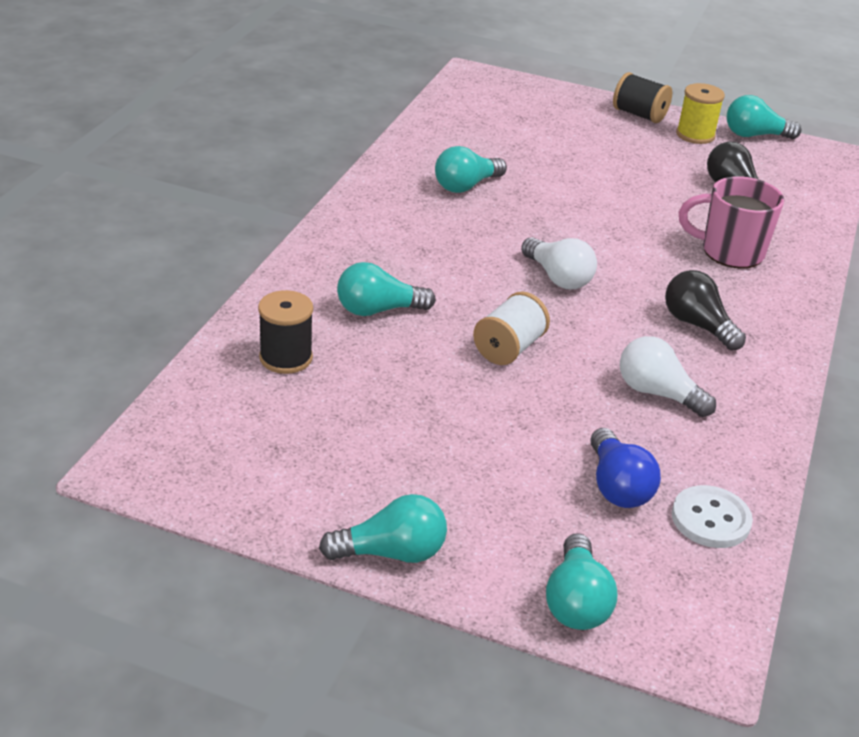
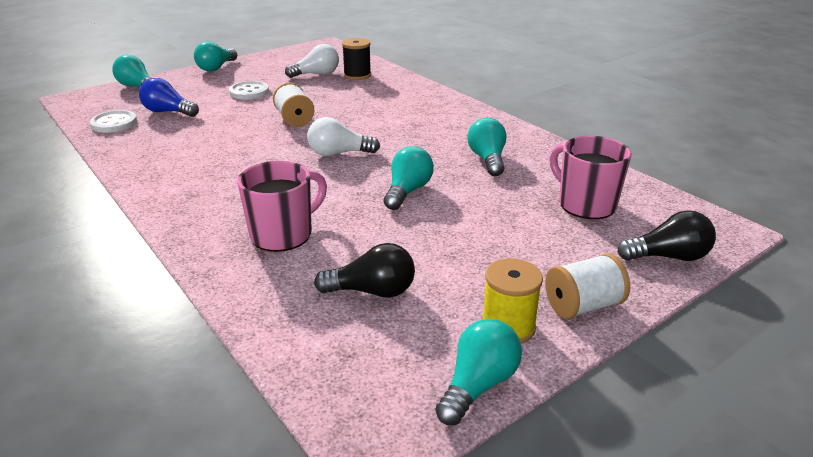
camera: 125 degrees right, 5 degrees down
(378, 310) = (370, 99): turquoise light bulb -> turquoise light bulb (407, 191)
(462, 441) = (249, 92): none -> white button
(499, 128) = (585, 204): none -> pink mug
(639, 115) = (583, 306): black spool -> white spool
(657, 393) = (201, 143): white light bulb -> white light bulb (316, 74)
(697, 325) = (230, 180): black light bulb -> black light bulb (668, 256)

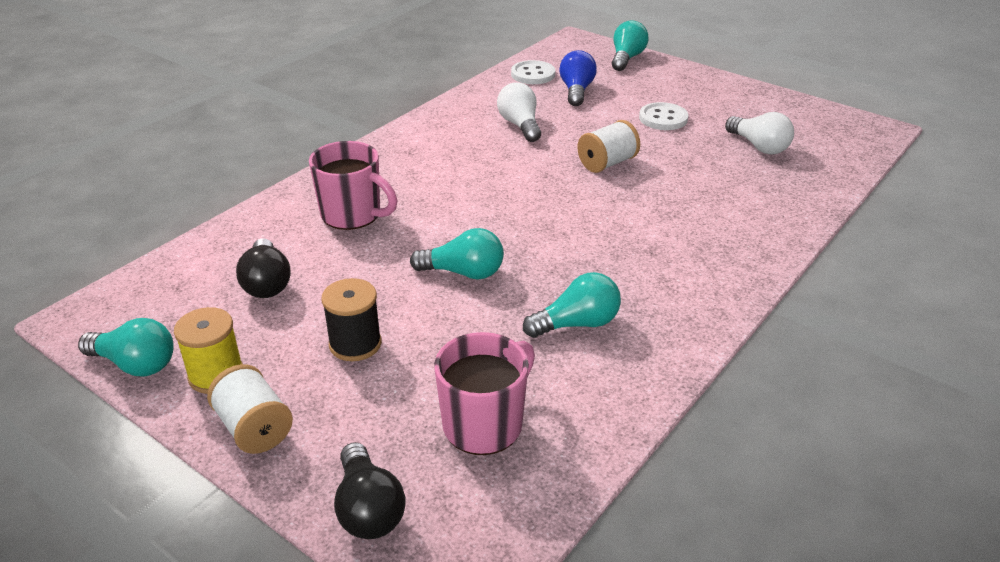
camera: 75 degrees right, 5 degrees up
(216, 68) = (718, 82): turquoise light bulb -> none
(339, 153) = (534, 210): white light bulb -> white light bulb (520, 125)
(357, 75) = (783, 176): black spool -> black spool (355, 344)

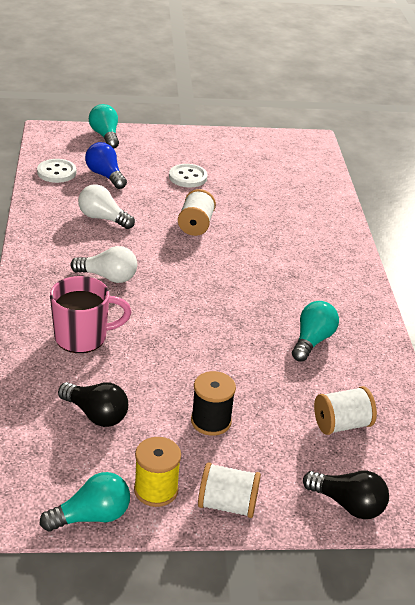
camera: 45 degrees left, 0 degrees up
(464, 272) = (210, 341): turquoise light bulb -> none
(485, 424) = (341, 424): pink mug -> white spool
(759, 146) = (266, 177): white light bulb -> white light bulb (108, 277)

